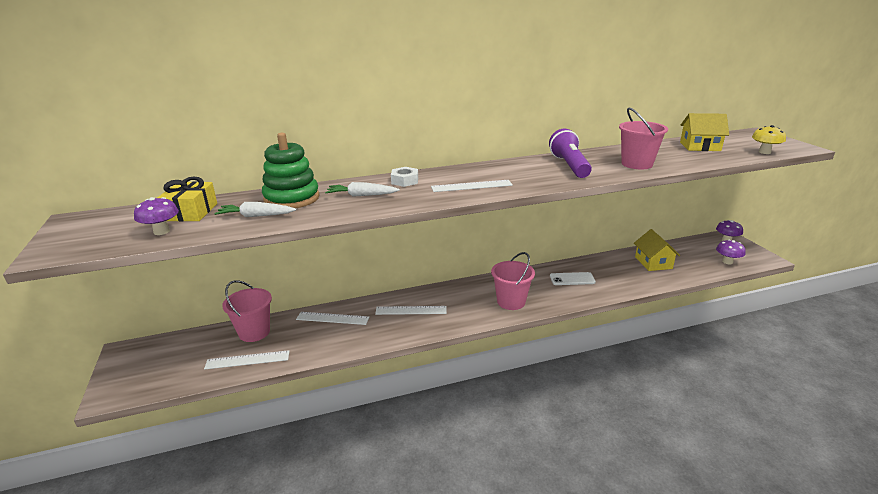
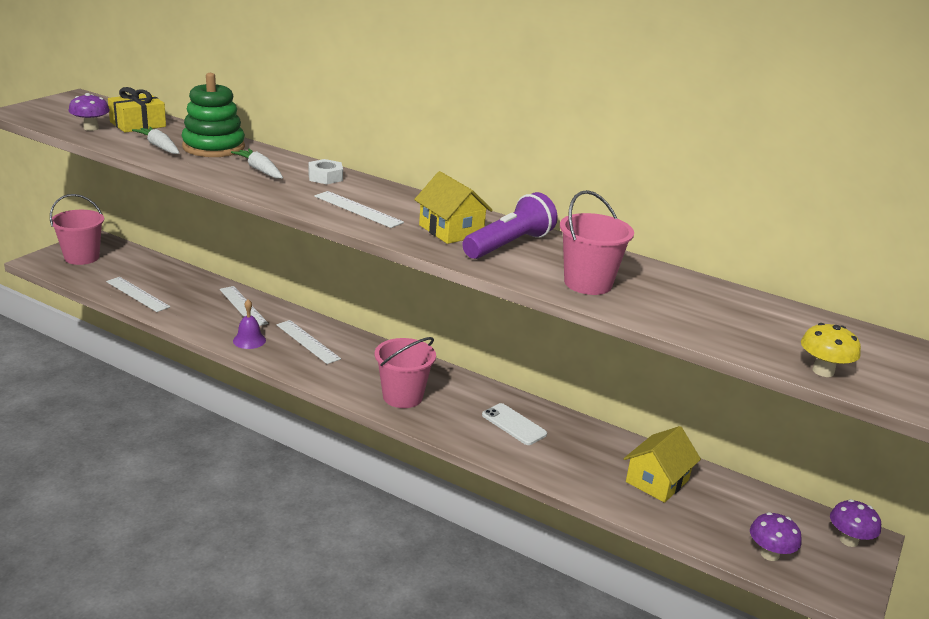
camera: 45 degrees right, 0 degrees up
(254, 332) = (178, 279): pink bucket -> pink bucket (82, 257)
(381, 333) = (249, 340): none -> purple bell
(700, 146) = (754, 317): yellow house -> yellow house (451, 230)

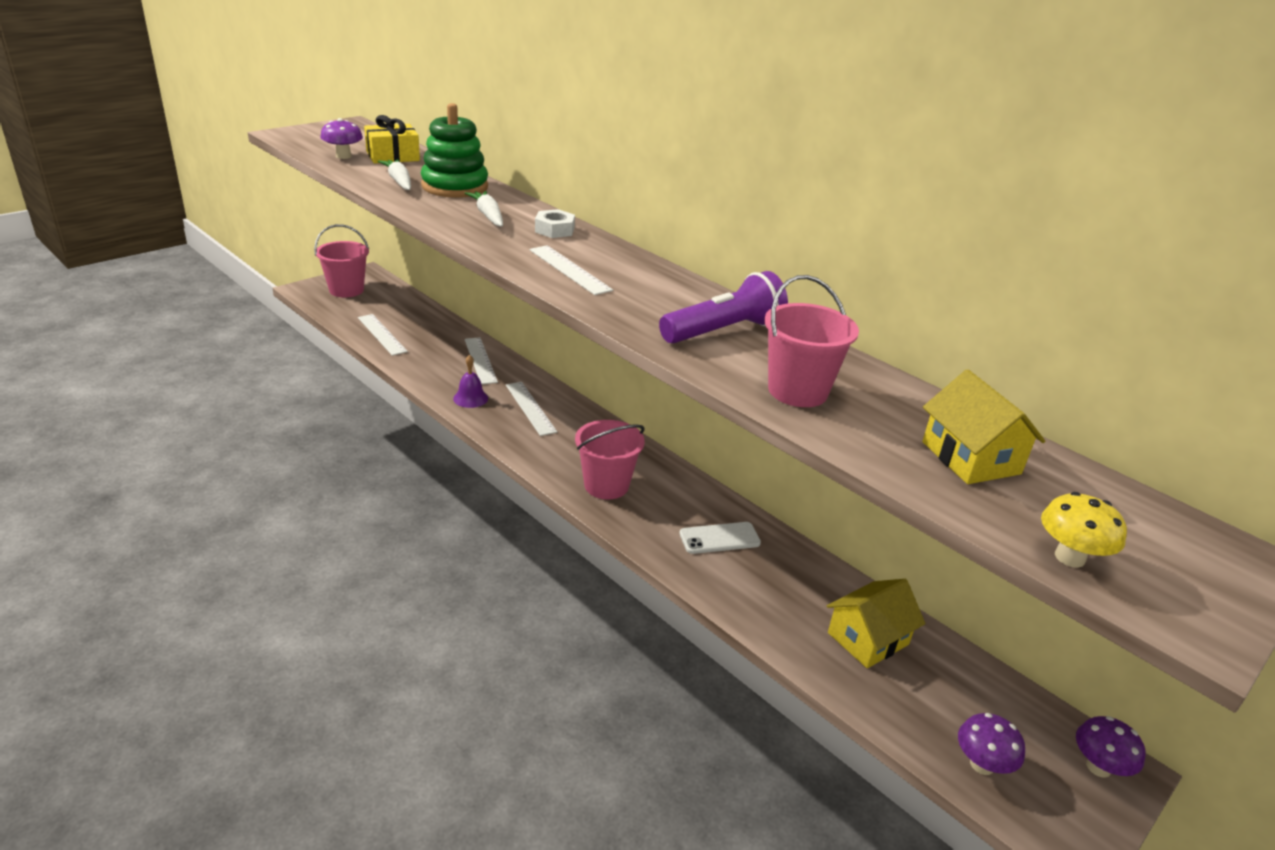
camera: 15 degrees right, 5 degrees up
(451, 230) = (663, 306): yellow house -> yellow house (971, 458)
(514, 424) = (719, 538): white phone -> white phone turned 75 degrees counterclockwise

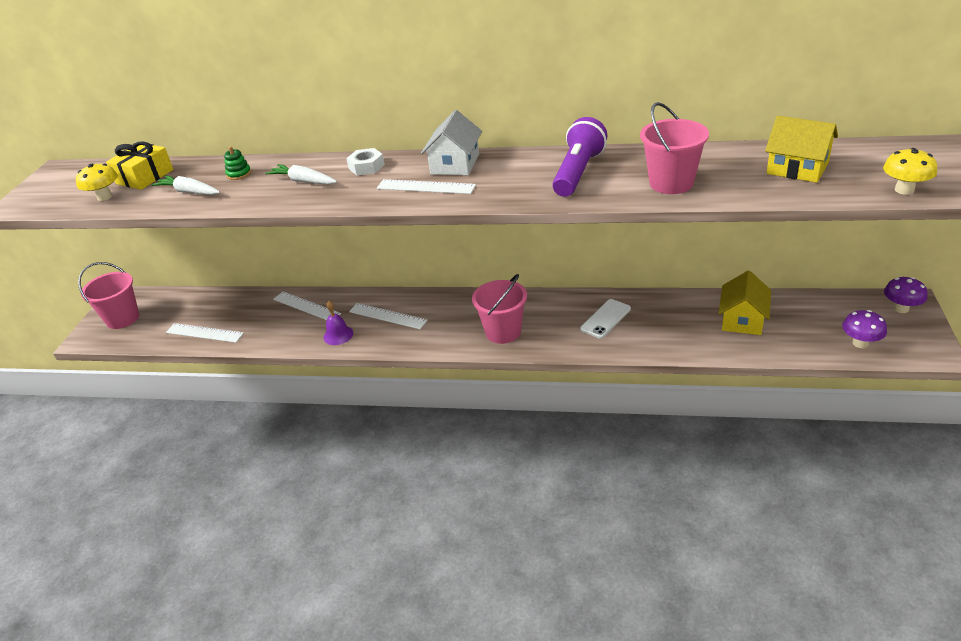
camera: 30 degrees left, 5 degrees up
(343, 156) = (105, 197): purple mushroom -> yellow mushroom
(455, 186) = (239, 174): green stacking toy -> green stacking toy, size x0.41
(628, 265) = (455, 164): none -> white house

